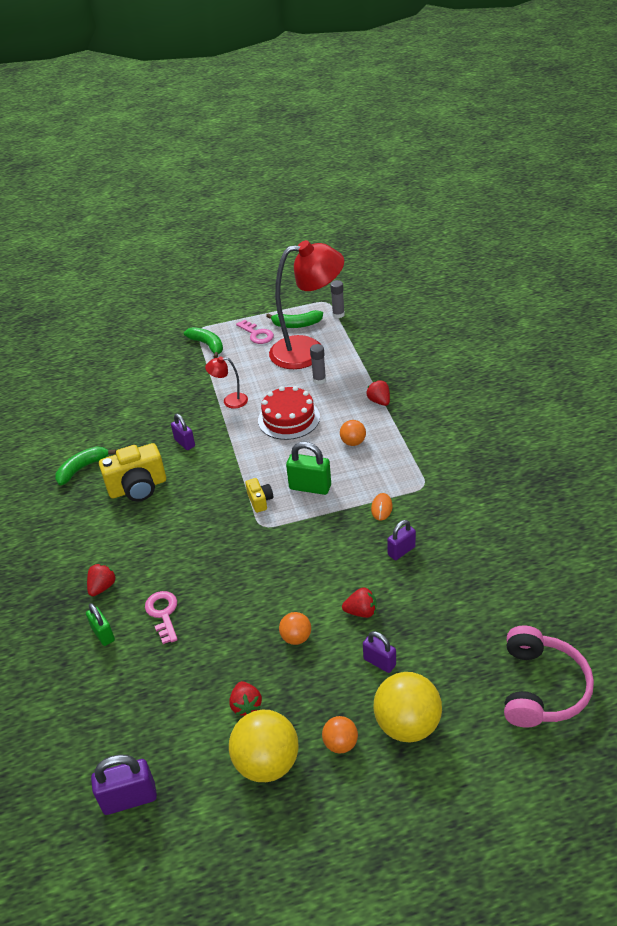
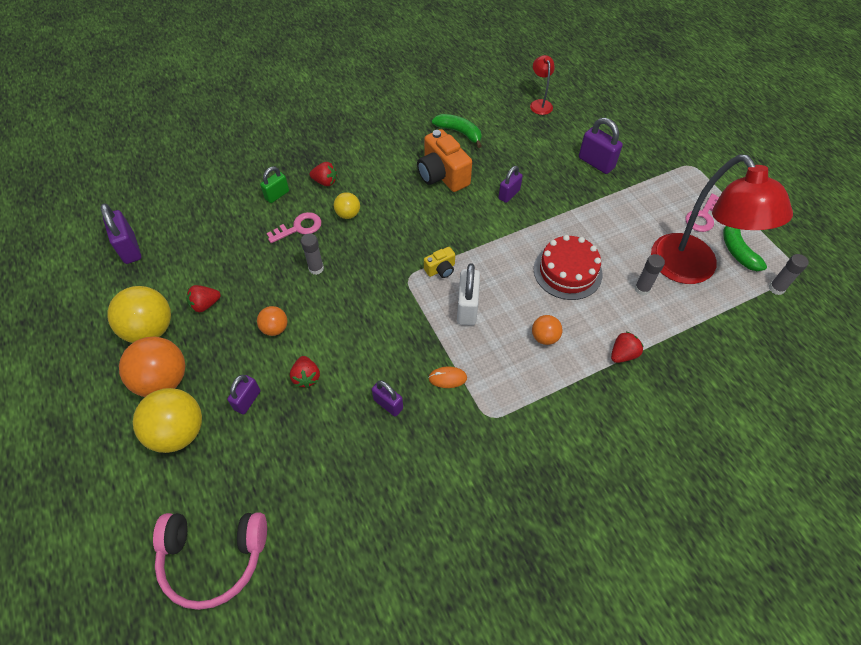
camera: 75 degrees right, 15 degrees up
(138, 487) = (442, 175): yellow camera -> orange camera
(160, 568) = (348, 214): none -> yellow ball
(170, 382) = (596, 163): none -> purple padlock
(207, 345) = (666, 178): green banana -> none
(227, 599) = (316, 268): none -> grey glue stick
(230, 401) = (581, 216): red lamp -> red lamp (540, 104)
(310, 487) = (467, 308): green padlock -> white padlock
(340, 743) = (163, 380): orange ball -> orange ball, size x1.90

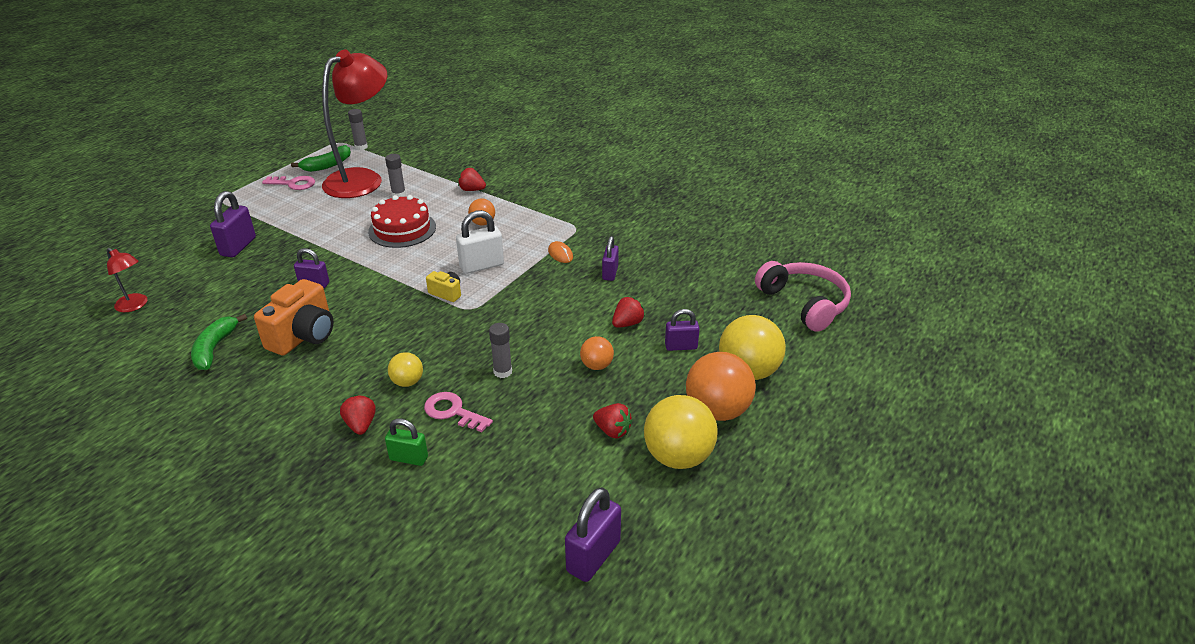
camera: 120 degrees left, 20 degrees down
(540, 104) = (135, 306): red lamp -> red lamp turned 105 degrees counterclockwise

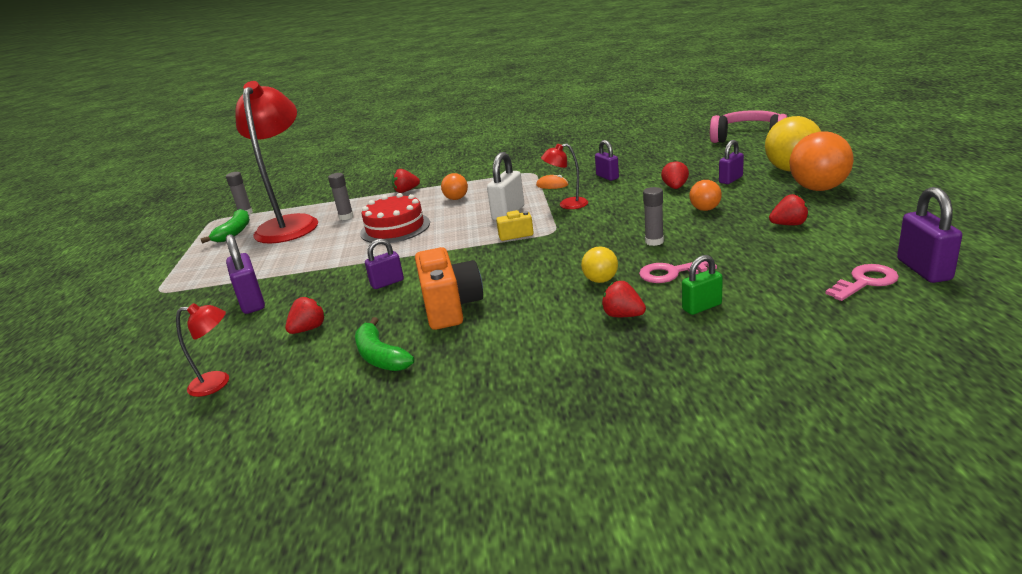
camera: 35 degrees left, 10 degrees down
(224, 295) = (308, 329): none -> red strawberry
(293, 184) = (223, 253): pink key -> pink key (865, 282)
(528, 285) = (567, 205): none -> red lamp
(678, 456) = (849, 213): yellow ball -> none

